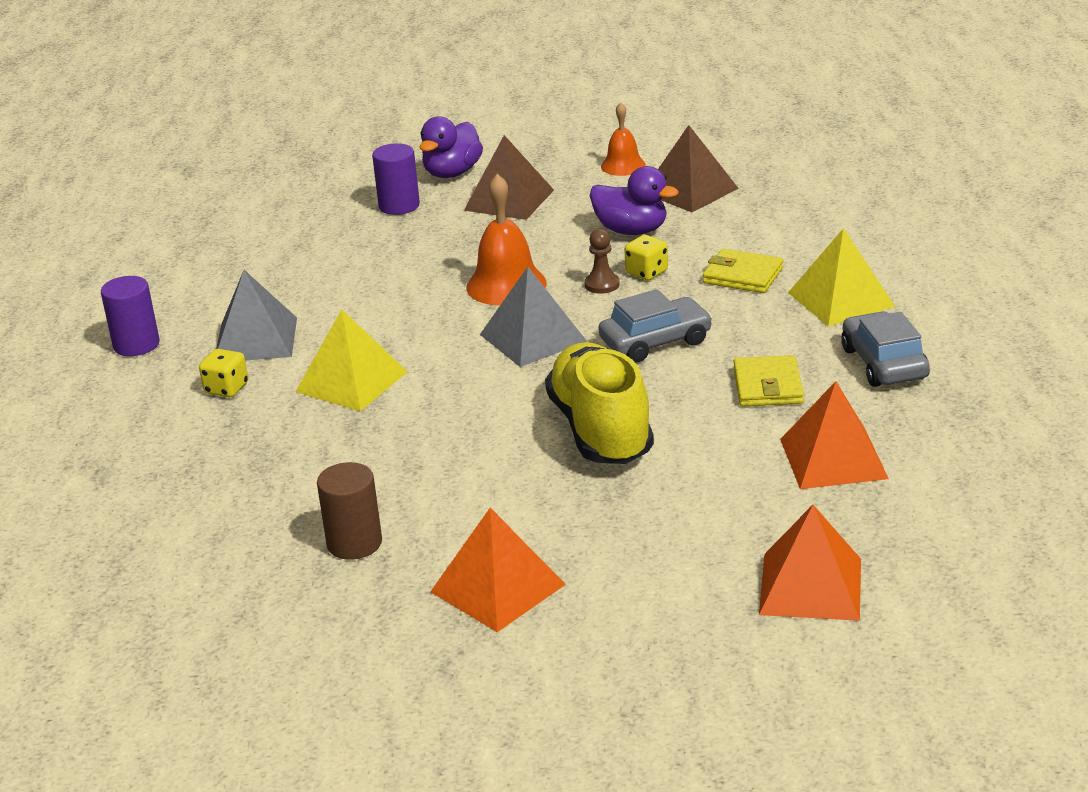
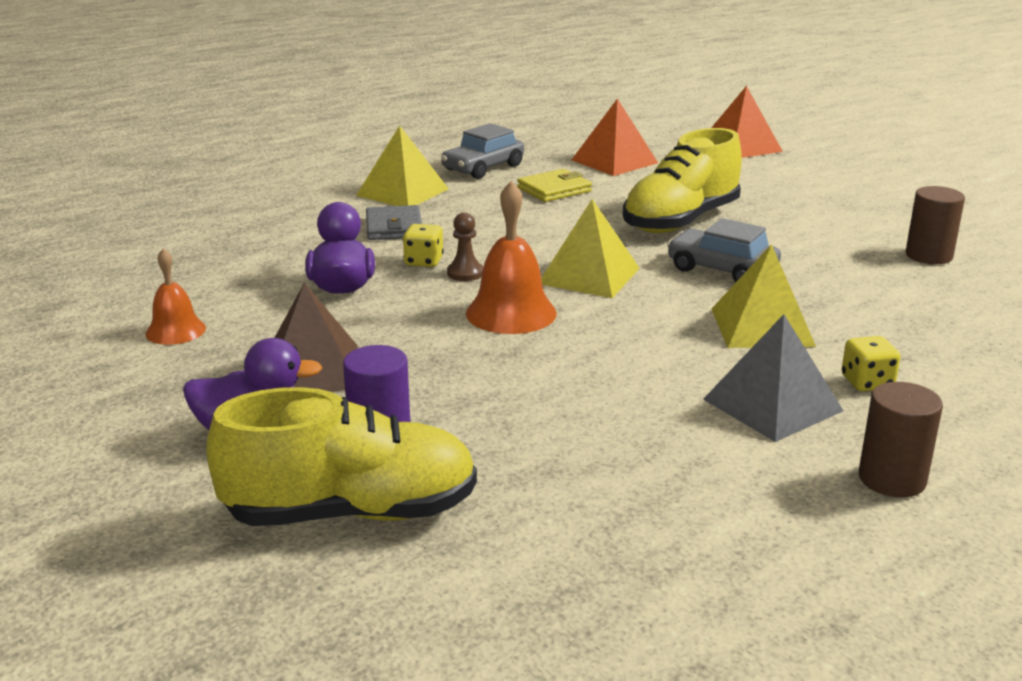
camera: 125 degrees left, 5 degrees down
(136, 345) = (892, 479): purple cylinder -> brown cylinder
(339, 186) = (351, 513): none -> yellow shoe
(498, 588) = (881, 207): orange pyramid -> none
(533, 338) = (589, 275): grey pyramid -> yellow pyramid
(655, 341) = (537, 232): grey car -> grey car (722, 269)
(689, 190) = (226, 283): brown pyramid -> none
(742, 275) = (394, 227): yellow wallet -> grey wallet

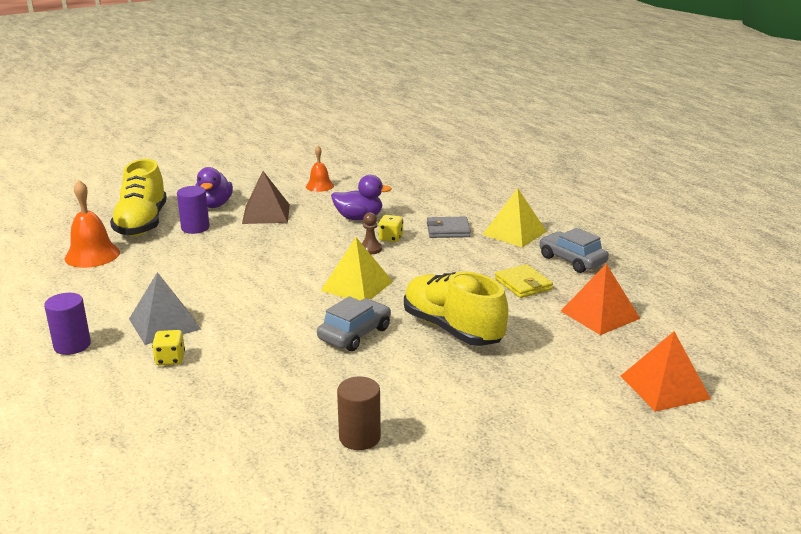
camera: 95 degrees right, 0 degrees up
(511, 313) = (310, 260): orange bell -> orange bell (92, 255)
(761, 327) = (260, 335): yellow pyramid -> none
(892, 479) = (72, 345): brown cylinder -> purple cylinder

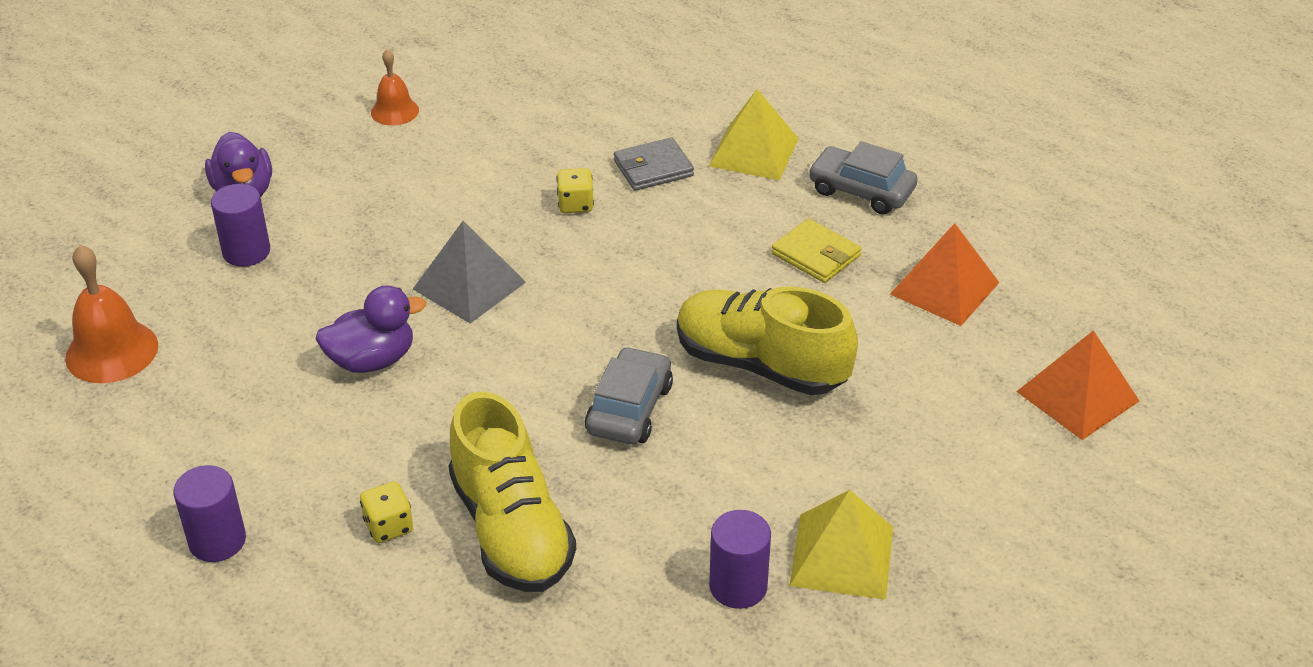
camera: 20 degrees left, 15 degrees up
(142, 223) = (147, 262): yellow shoe -> yellow shoe (511, 530)
(164, 323) = (333, 462): grey pyramid -> grey pyramid (469, 285)
(266, 214) = (345, 194): brown pyramid -> none
(357, 286) = (580, 315): yellow pyramid -> yellow pyramid (842, 555)
(359, 218) = (501, 171): purple duck -> purple duck (372, 360)
(359, 437) = (738, 586): brown cylinder -> purple cylinder
(370, 249) = (557, 235): brown pawn -> none

